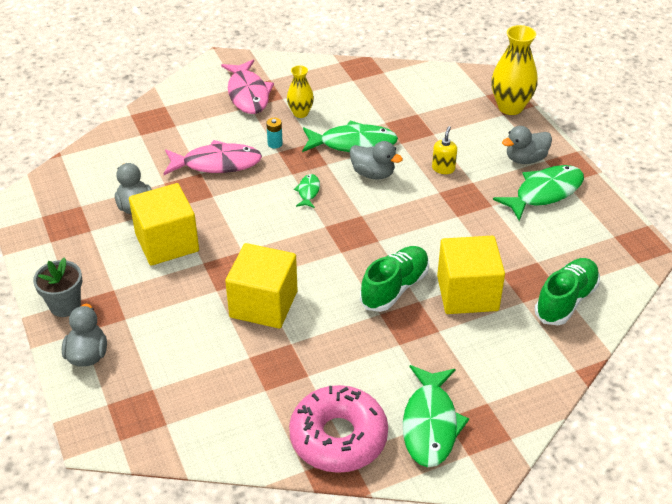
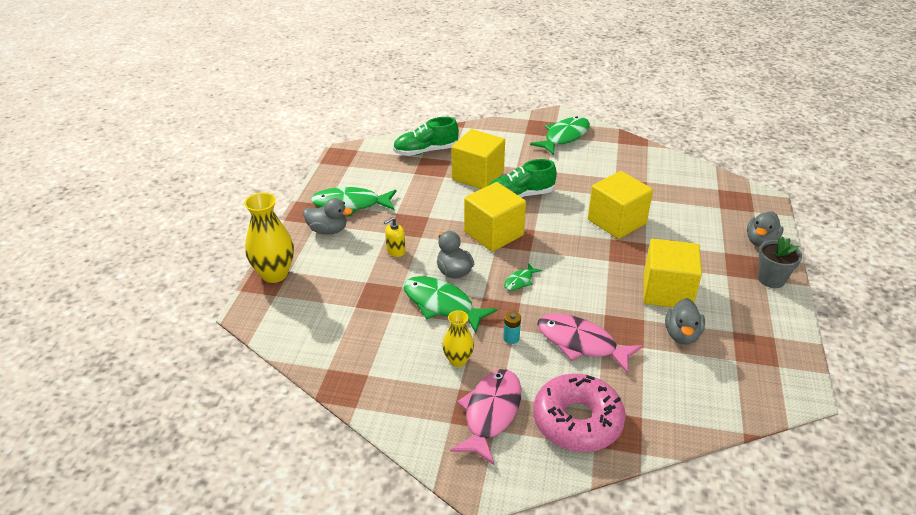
camera: 145 degrees left, 5 degrees down
(338, 437) = (619, 149): pink donut -> pink donut (577, 421)
(376, 227) = (493, 233): none -> yellow cube

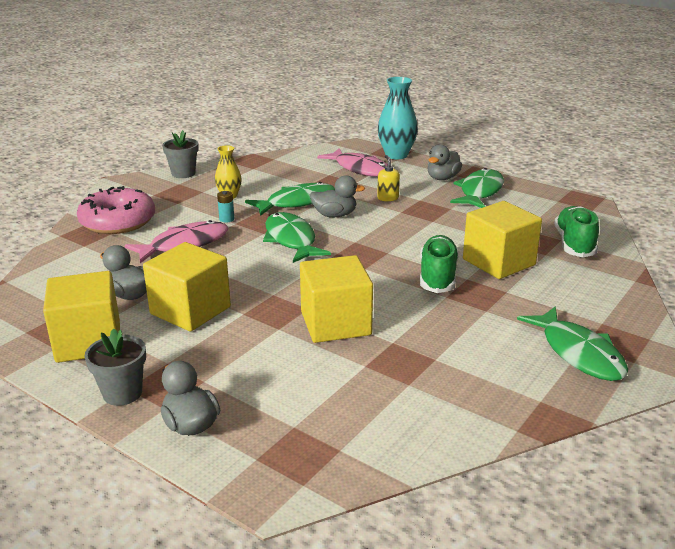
camera: 115 degrees right, 10 degrees down
(274, 274) = (396, 155): yellow vase -> turquoise vase
(418, 434) = (183, 173): none -> grey flower pot
(491, 413) = (167, 196): pink fish -> pink fish (360, 169)
(493, 233) = (376, 245): yellow cube -> yellow cube (88, 341)
(520, 281) = (291, 240): green fish -> green fish, size x2.06

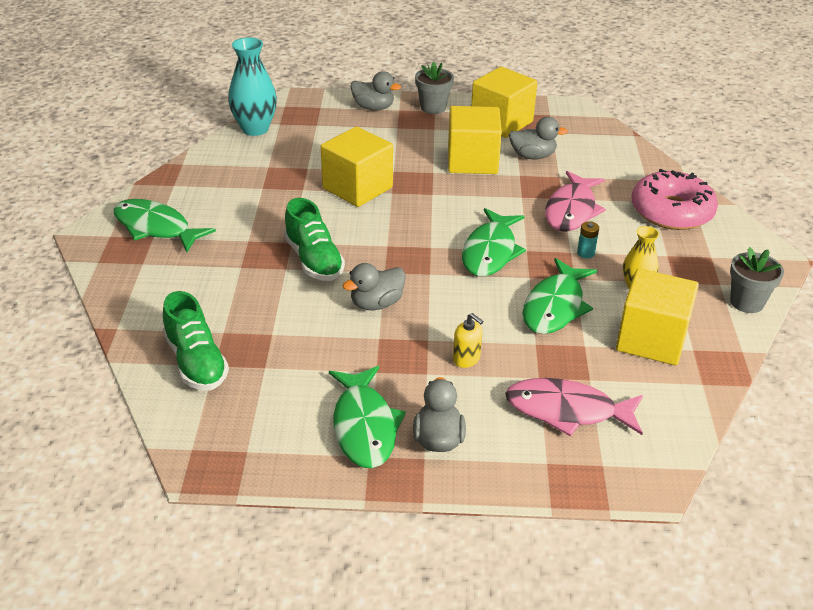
camera: 145 degrees right, 10 degrees up
(291, 240) = (490, 252): green fish -> green fish turned 75 degrees clockwise
(335, 215) = (491, 303): grey duck -> grey duck (376, 303)
(396, 155) = (559, 478): turquoise vase -> turquoise vase (255, 129)
(498, 262) = (267, 300): yellow cube -> yellow cube (651, 339)

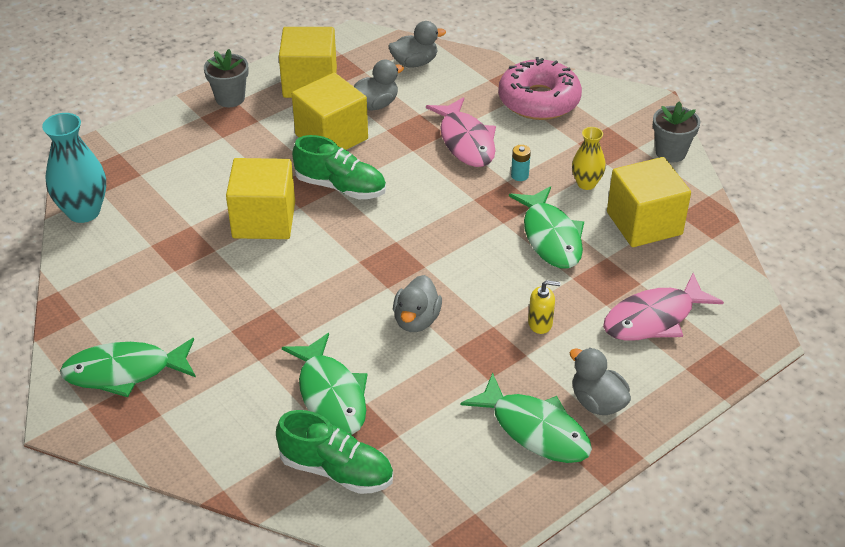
camera: 40 degrees left, 5 degrees up
(314, 260) = (315, 313): green shoe -> green shoe (340, 187)
(373, 108) = (173, 127): grey duck -> grey duck (414, 63)
(490, 252) = (448, 217): green fish -> green fish (331, 395)

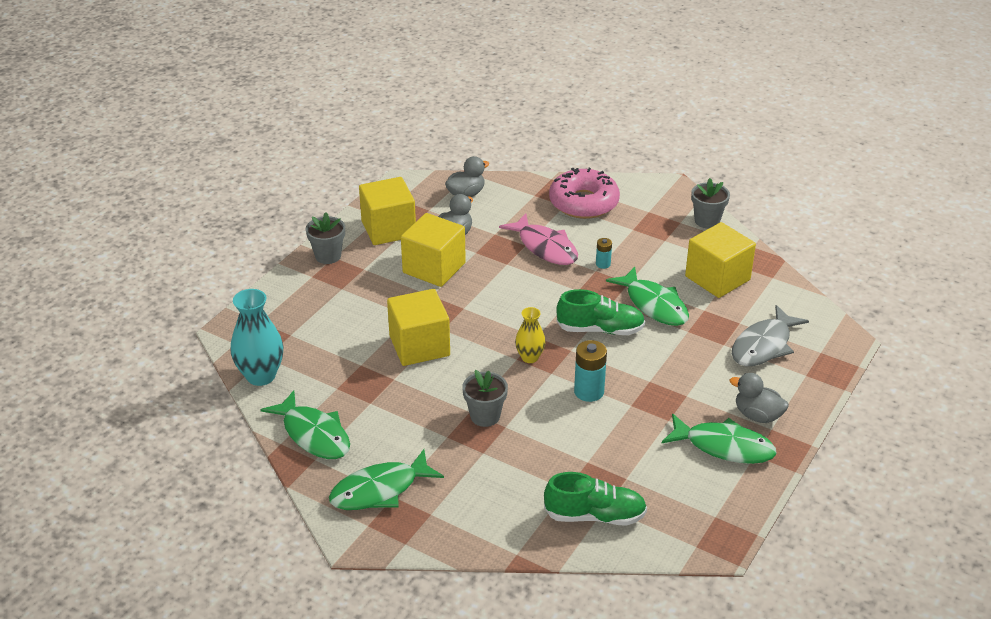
camera: 20 degrees left, 5 degrees down
(285, 318) = (485, 416): none -> grey flower pot
(331, 395) = (557, 463): green fish -> green fish (314, 434)
(340, 187) = (466, 305): green shoe -> green shoe (600, 329)
(416, 320) = (589, 391): grey duck -> turquoise battery
(540, 323) = (683, 370): yellow soap dispenser -> none
(586, 183) = (657, 258): yellow vase -> yellow vase (530, 357)
(653, 318) = (763, 345): pink fish -> grey fish

